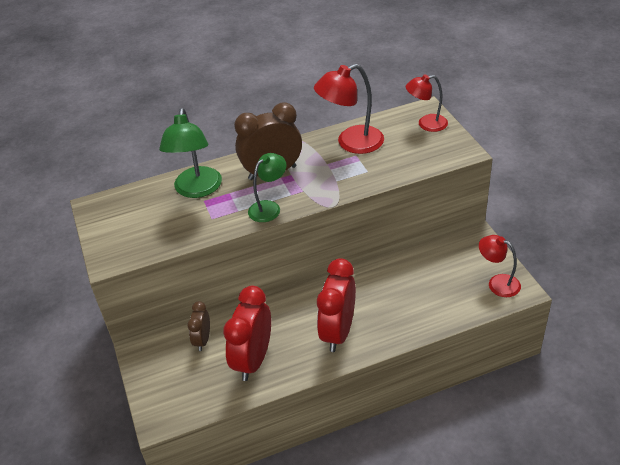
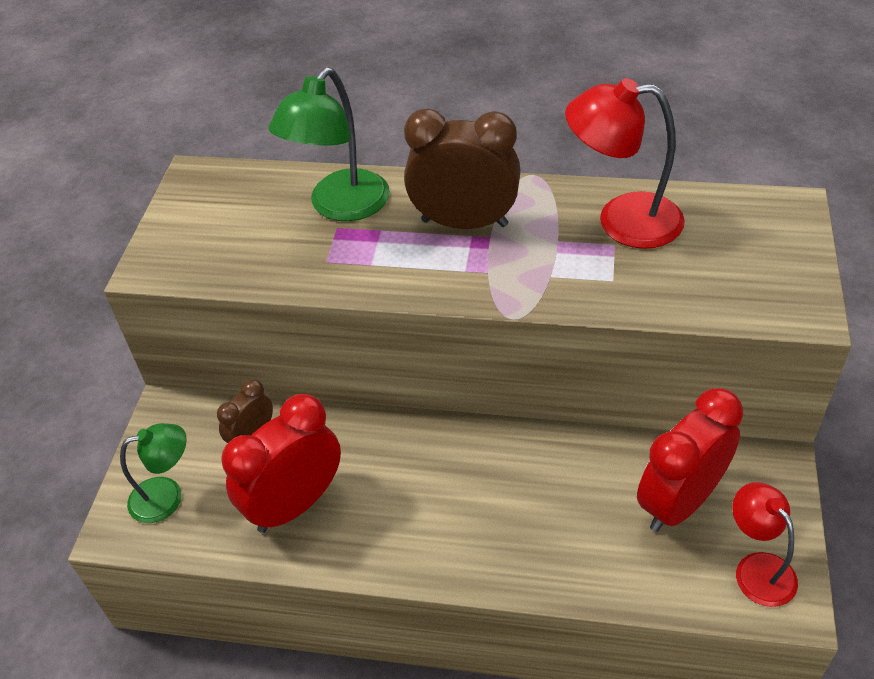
camera: 30 degrees right, 5 degrees up
(269, 207) = (417, 278): green lamp -> green lamp (167, 496)
(338, 332) = (442, 523): red clock -> red clock (679, 502)
(426, 124) = (773, 234): red lamp -> none

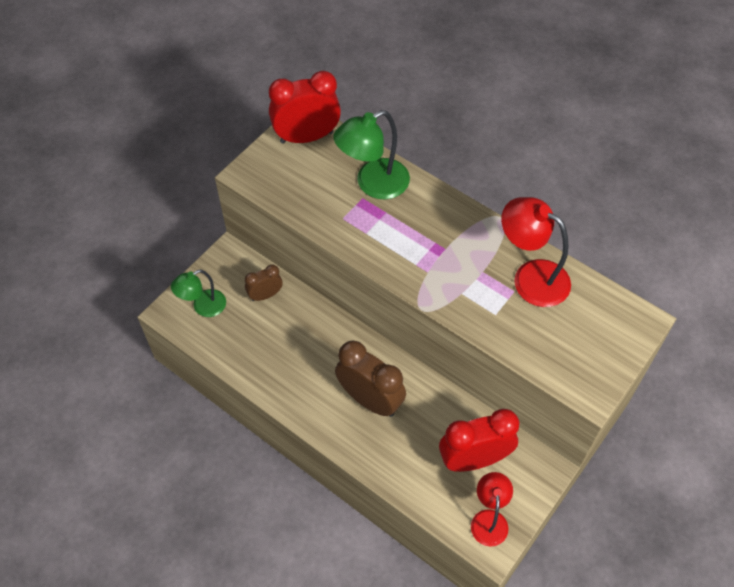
camera: 25 degrees right, 10 degrees up
(167, 496) = (203, 307): green lamp -> green lamp turned 135 degrees clockwise
(295, 504) = (266, 347): red clock -> red clock (306, 137)
(464, 223) = (437, 231): brown clock -> brown clock (370, 400)

